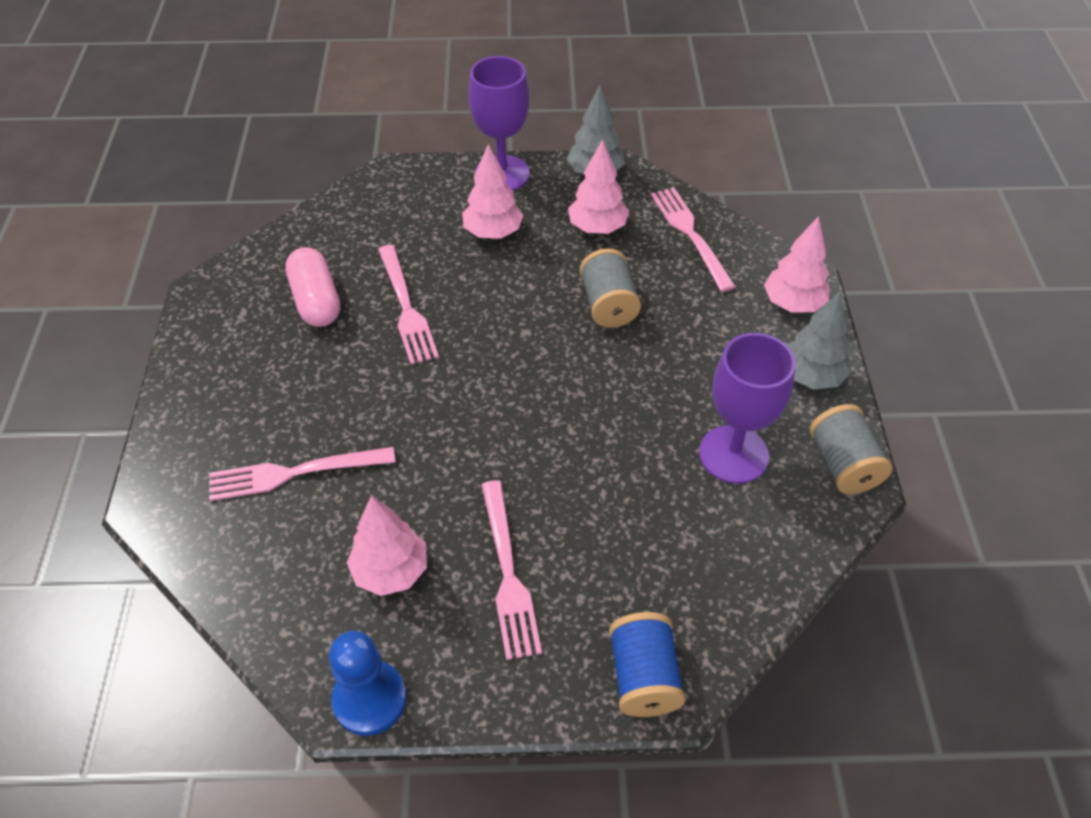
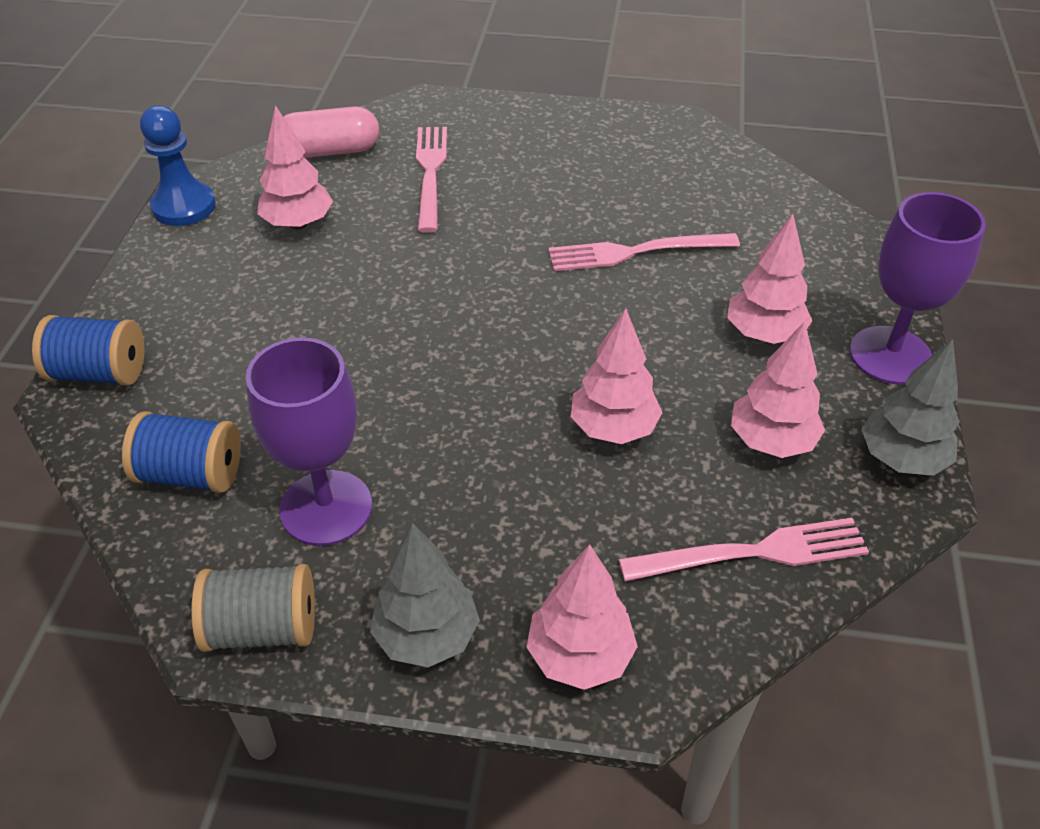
camera: 100 degrees right, 5 degrees down
(316, 301) = (656, 190): pink capsule -> pink capsule (330, 151)
(508, 575) = (256, 295): pink fork -> none
(608, 304) = (613, 428): grey spool -> pink tree
(733, 554) = (191, 474): none -> blue spool

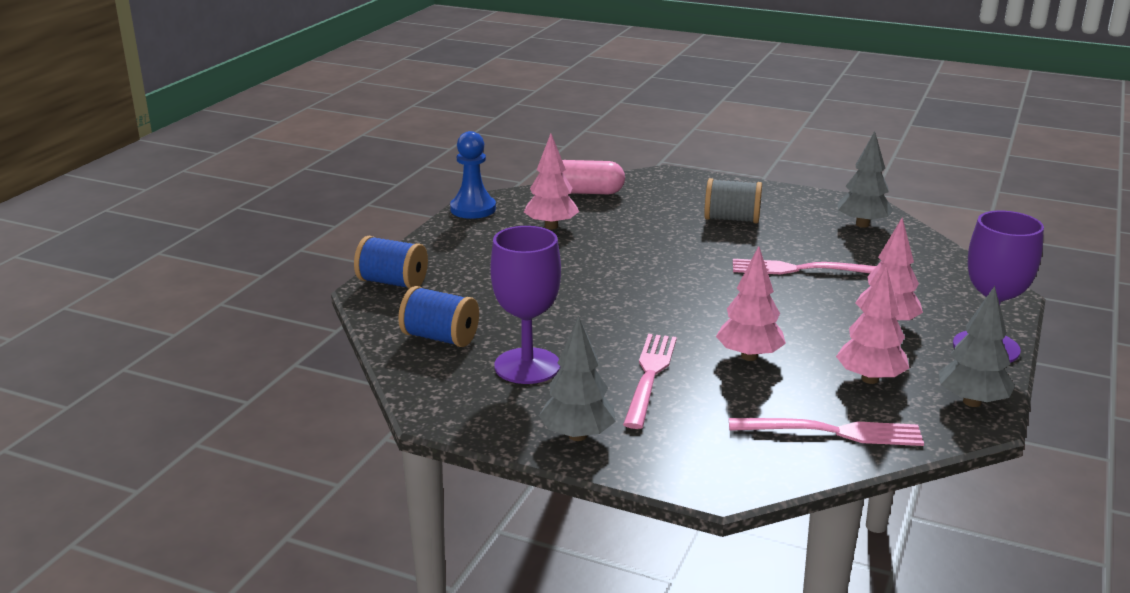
camera: 15 degrees right, 20 degrees down
(263, 628) = (467, 415): grey spool -> grey spool (732, 219)
(430, 172) = (657, 211): pink fork -> pink fork (650, 375)
(580, 656) = (683, 461): pink tree -> none
(689, 158) = (862, 224): none -> grey tree

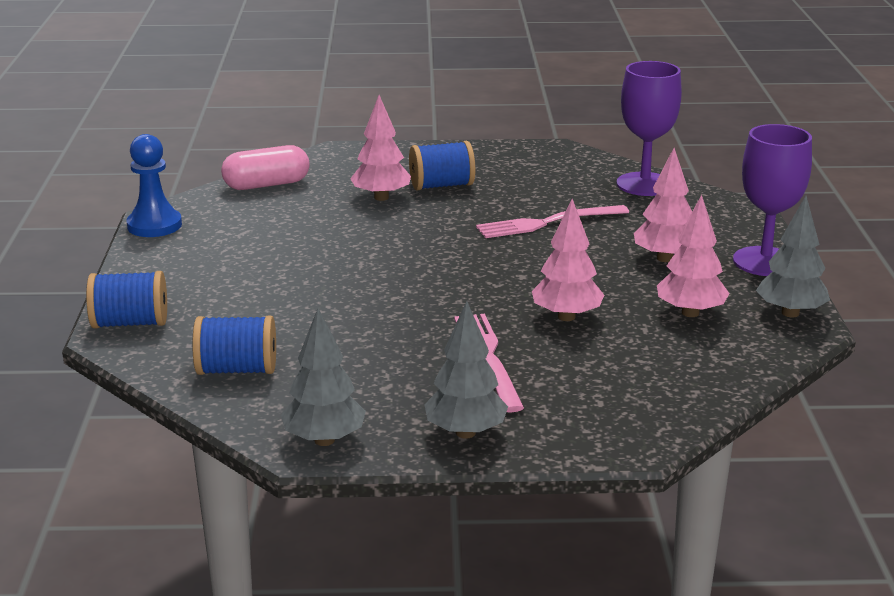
camera: 25 degrees left, 0 degrees up
(527, 366) = (356, 377): purple goblet -> purple goblet (644, 184)
(551, 226) = (259, 228): pink tree -> pink tree (381, 197)
(732, 219) = (442, 186): grey spool -> blue spool
(834, 432) = (698, 368): pink fork -> none
(862, 224) = (570, 168): grey tree -> grey tree (324, 440)

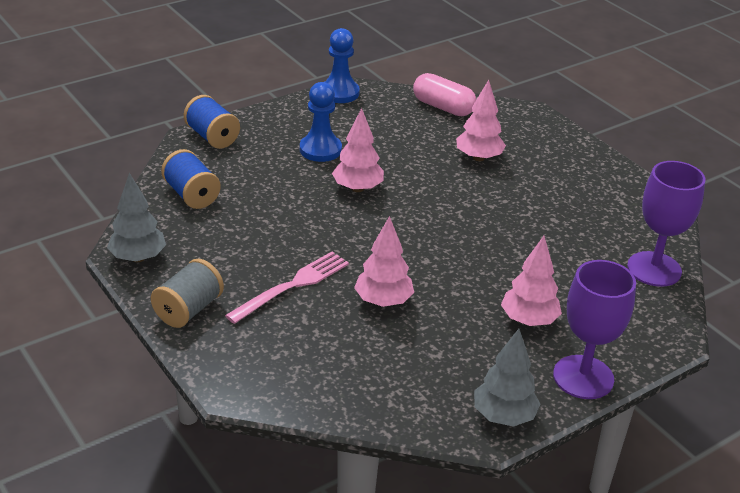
camera: 55 degrees right, 10 degrees up
(252, 269) = (320, 150): none -> blue pawn
(442, 186) = (529, 175): blue spool -> none
(465, 433) = (188, 310): grey tree -> grey spool
(546, 223) = (523, 243): pink fork -> none
(690, 313) = (449, 361): pink tree -> pink tree (357, 188)

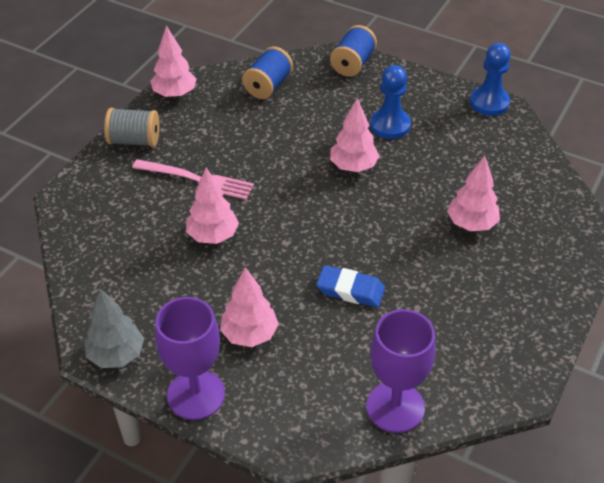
camera: 65 degrees right, 10 degrees up
(138, 258) = (174, 94): grey tree -> pink tree
(443, 107) = (534, 172): pink capsule -> none
(512, 245) = (350, 290): none -> blue eraser

